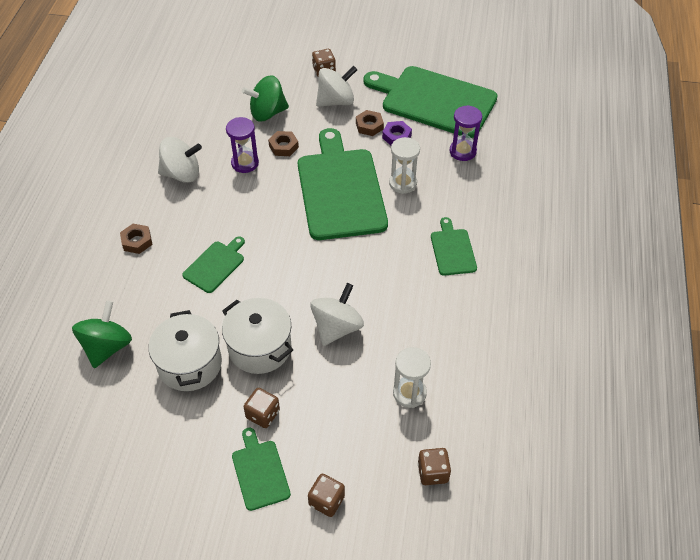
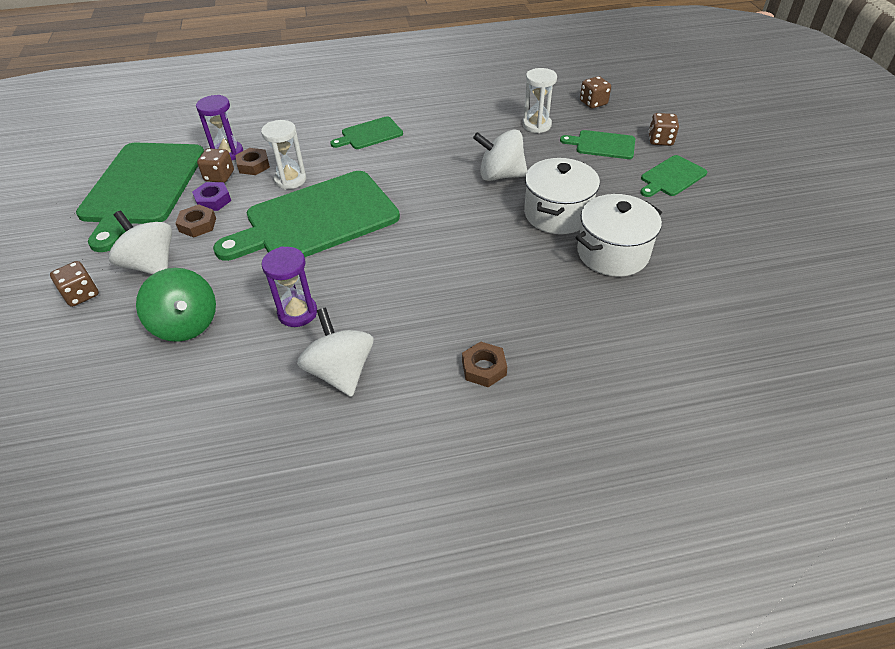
camera: 110 degrees left, 5 degrees down
(107, 347) = (646, 326): green spinning top -> none
(215, 265) = (478, 280): green cutting board -> green cutting board (602, 145)
(263, 414) = (621, 191): brown dice -> brown dice (219, 176)
(283, 146) = (254, 286): brown nut -> brown nut (253, 165)

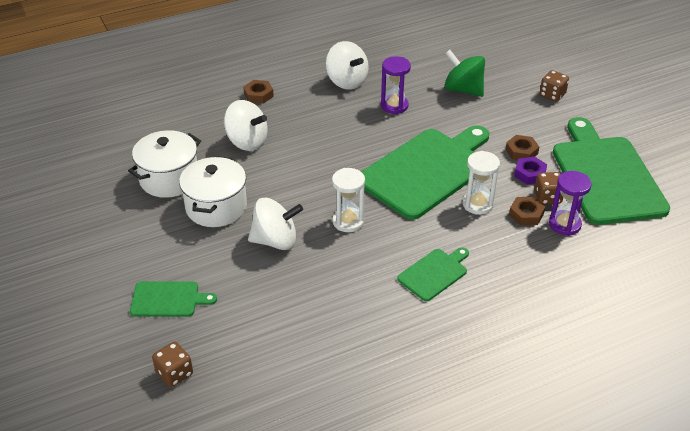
camera: 165 degrees right, 5 degrees down
(151, 265) = (525, 119): white spinning top -> white spinning top (247, 142)
(536, 125) = (246, 319): white hourglass -> white hourglass (348, 221)
(660, 140) = (99, 317): brown dice -> none
(671, 177) = (100, 265): green cutting board -> none

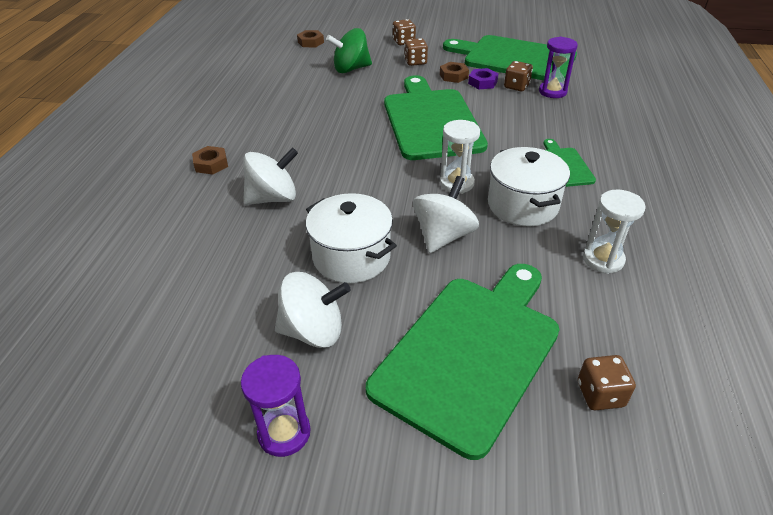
camera: 55 degrees left, 0 degrees up
(168, 299) = (470, 353): green cutting board -> green cutting board, size x2.14
(169, 179) = (265, 275): white pot -> white pot (522, 205)
(346, 81) = (263, 112): white spinning top -> white spinning top (313, 331)
(394, 106) = (329, 103): purple hourglass -> purple hourglass (284, 433)
(478, 204) = (496, 115): white hourglass -> white hourglass (603, 259)
(521, 118) = (415, 62): none -> brown dice
(526, 214) = (527, 101): brown nut -> brown nut (310, 42)

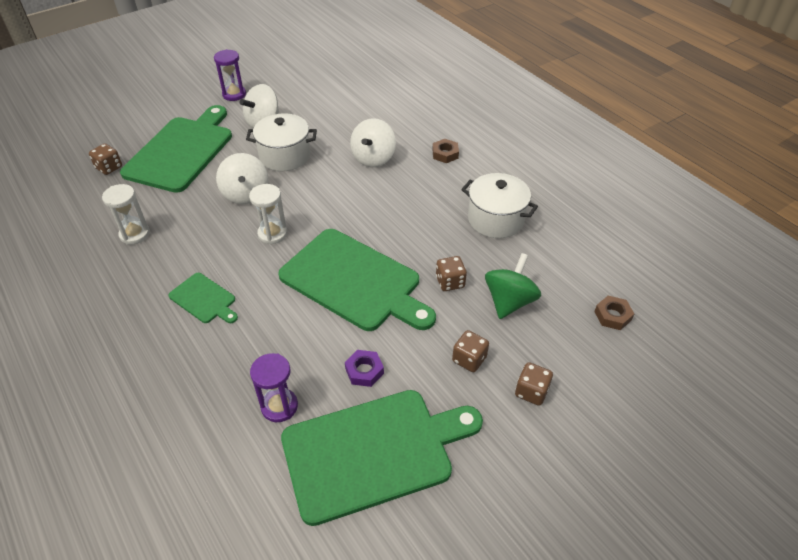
camera: 135 degrees right, 5 degrees up
(453, 76) = (404, 362): brown nut -> none
(470, 353) = (181, 151): green cutting board -> green cutting board turned 150 degrees counterclockwise
(516, 86) = (324, 389): brown dice -> brown dice (450, 282)
(522, 205) = (212, 243): white pot -> white pot (495, 219)

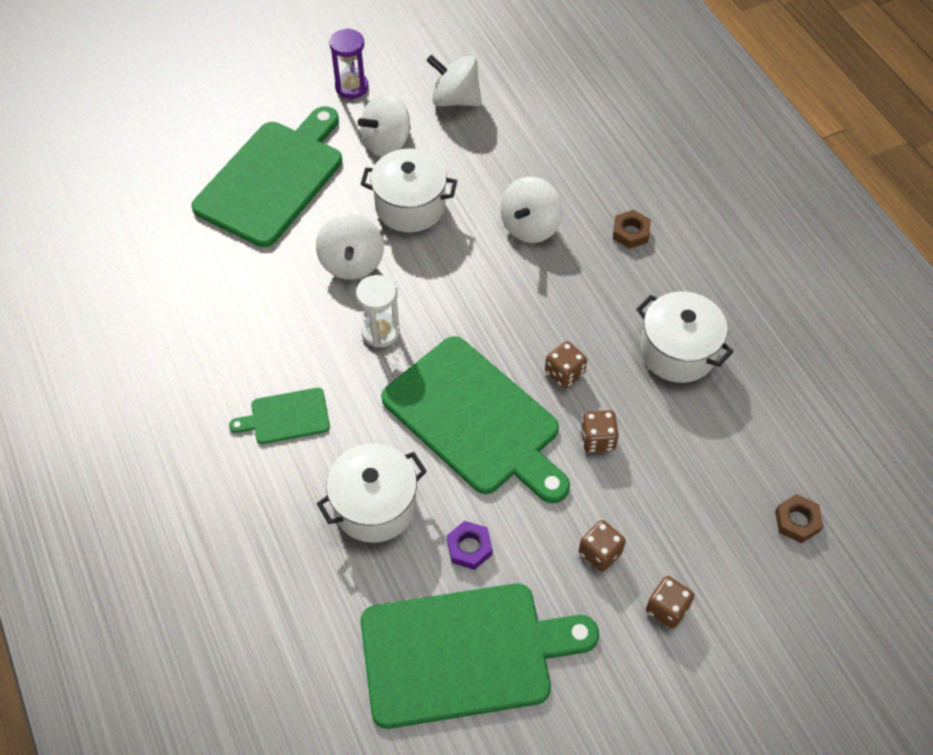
camera: 10 degrees right, 10 degrees up
(109, 168) = (177, 194): brown dice -> brown dice (564, 373)
(135, 234) = (206, 306): white hourglass -> none
(204, 299) = (286, 417): green cutting board -> green cutting board turned 120 degrees clockwise
(279, 406) = (363, 577): purple hourglass -> none
(283, 352) = (375, 506): none -> white pot
(308, 94) = (455, 99): none -> white spinning top
(509, 301) = (668, 479): green spinning top -> none

